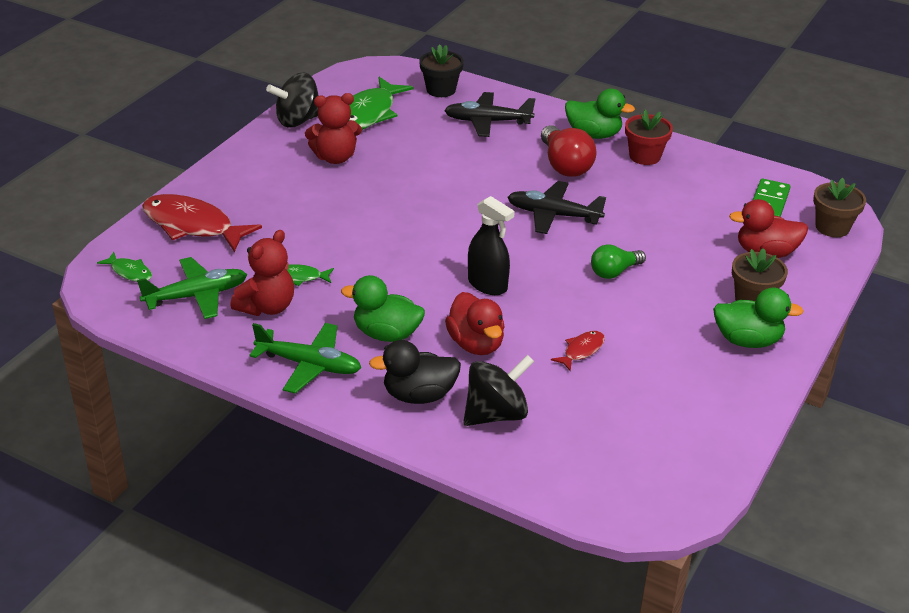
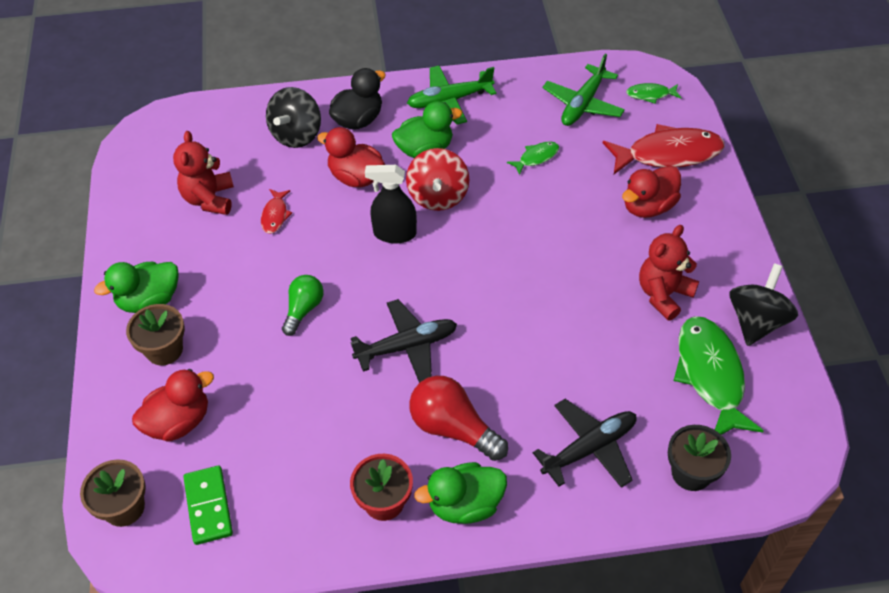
camera: 145 degrees right, 15 degrees up
(265, 204) = (648, 206): none -> red duck
(267, 307) = (527, 123): red teddy bear -> red teddy bear (209, 199)
(419, 292) = (438, 196): none -> red spinning top

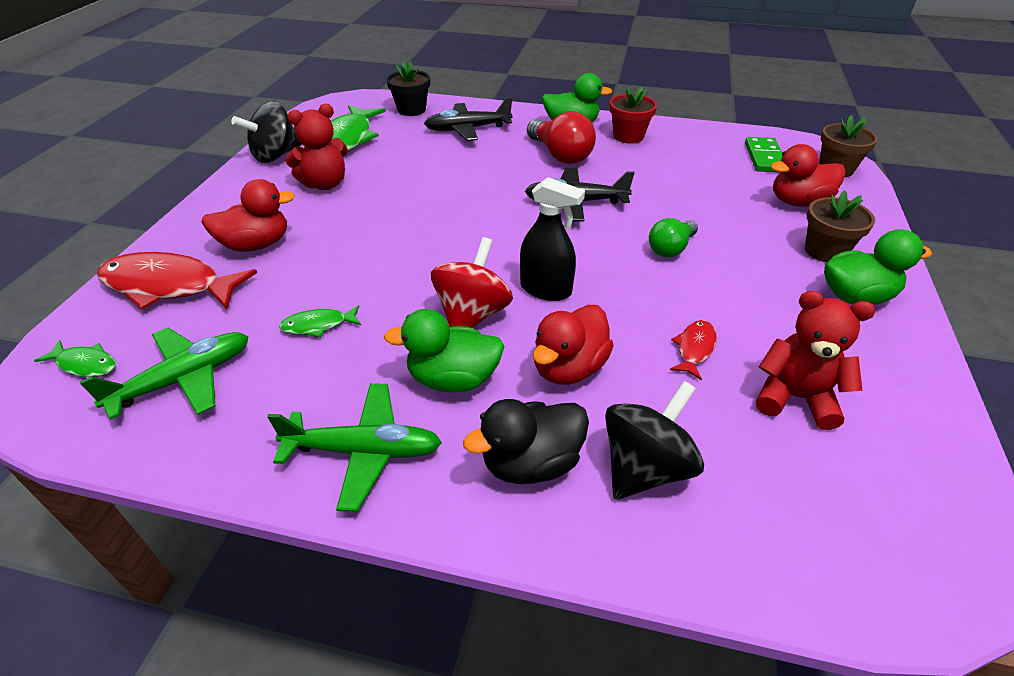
camera: 160 degrees left, 10 degrees down
(209, 199) = (795, 397): red teddy bear -> red teddy bear turned 90 degrees counterclockwise
(356, 177) = (569, 368): red duck -> red duck turned 75 degrees clockwise

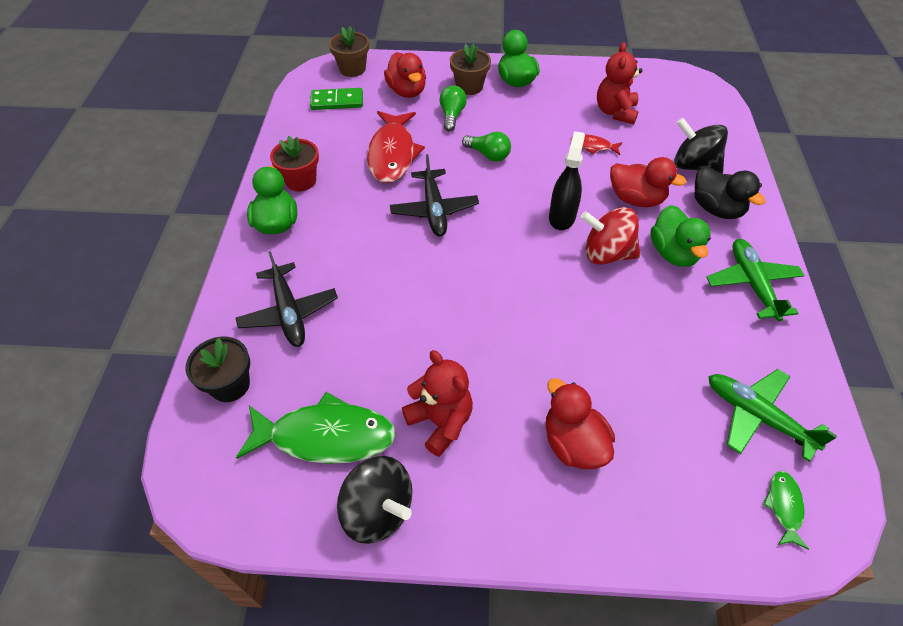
camera: 100 degrees left, 10 degrees up
(169, 286) = (664, 495): red fish -> red fish (392, 154)
(318, 325) = (660, 347): green fish -> none
(560, 155) = (346, 226): red light bulb -> none
(752, 230) = (452, 115): none -> green light bulb

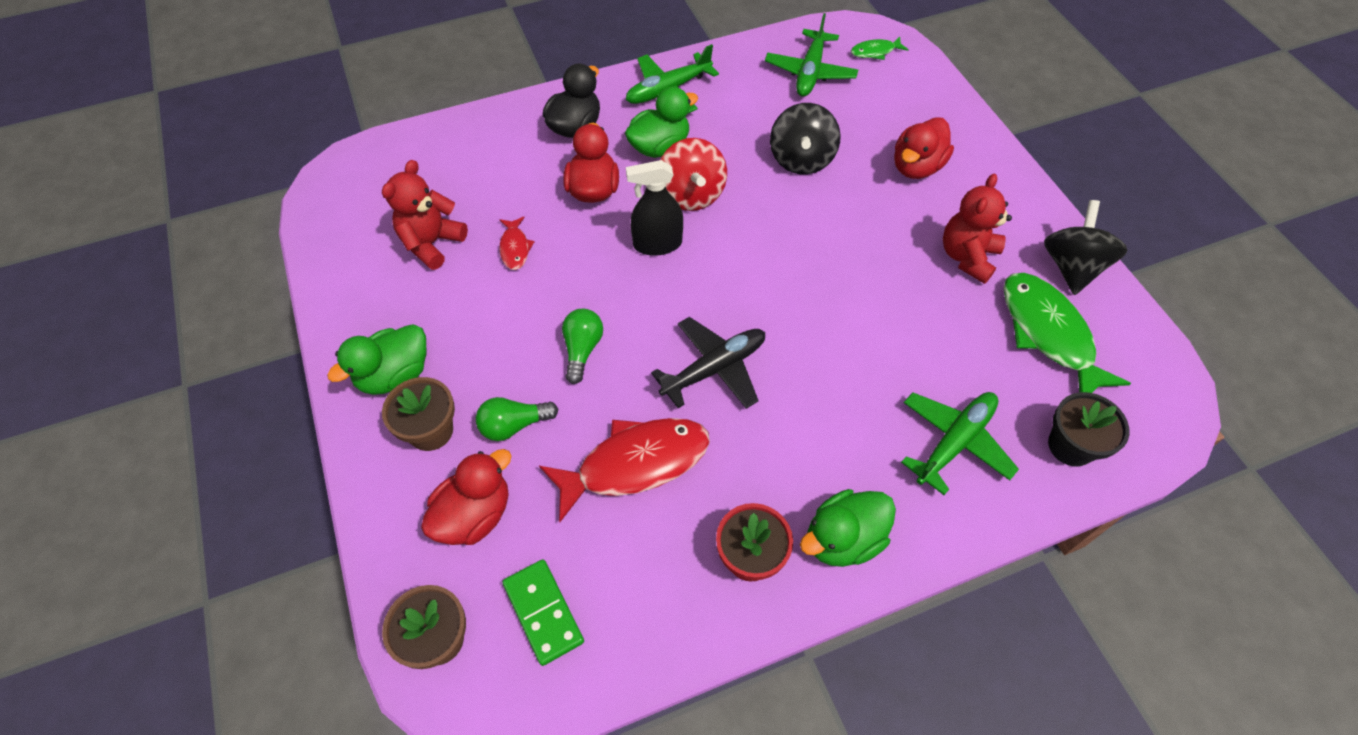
camera: 115 degrees left, 5 degrees up
(289, 312) = (954, 442): black plane -> green plane
(615, 112) = (432, 243): red teddy bear -> red teddy bear turned 135 degrees clockwise
(693, 166) = (511, 154): black spinning top -> black spinning top (801, 159)

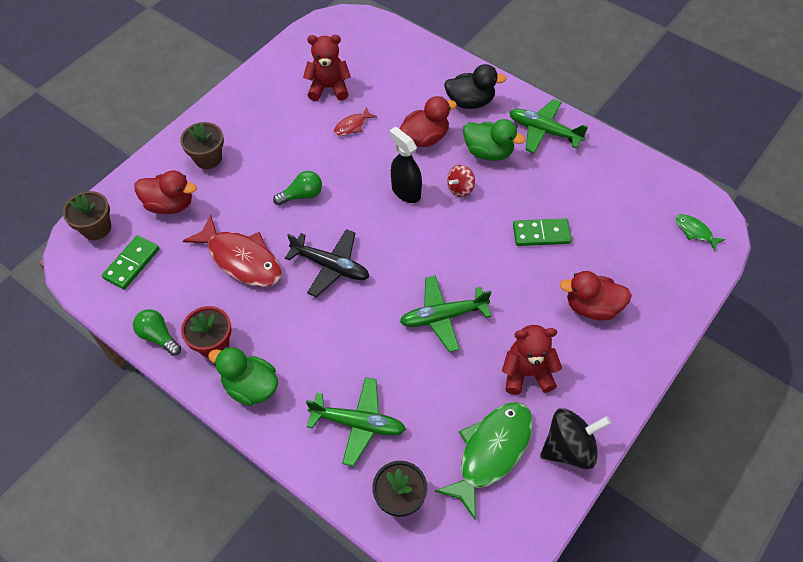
camera: 60 degrees right, 0 degrees up
(395, 375) = (232, 124): green duck -> none
(514, 425) = (233, 191): green light bulb -> green light bulb (158, 336)
(691, 195) = (460, 189): red spinning top -> red spinning top, size x0.60
(801, 159) = (541, 234): black spinning top -> green domino
(810, 72) = (634, 201): green plane -> green plane (443, 316)

